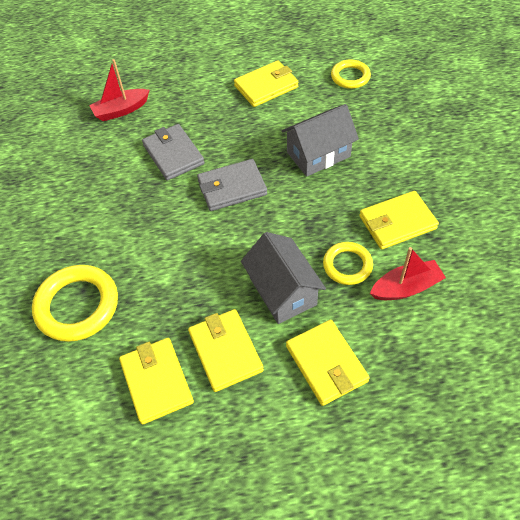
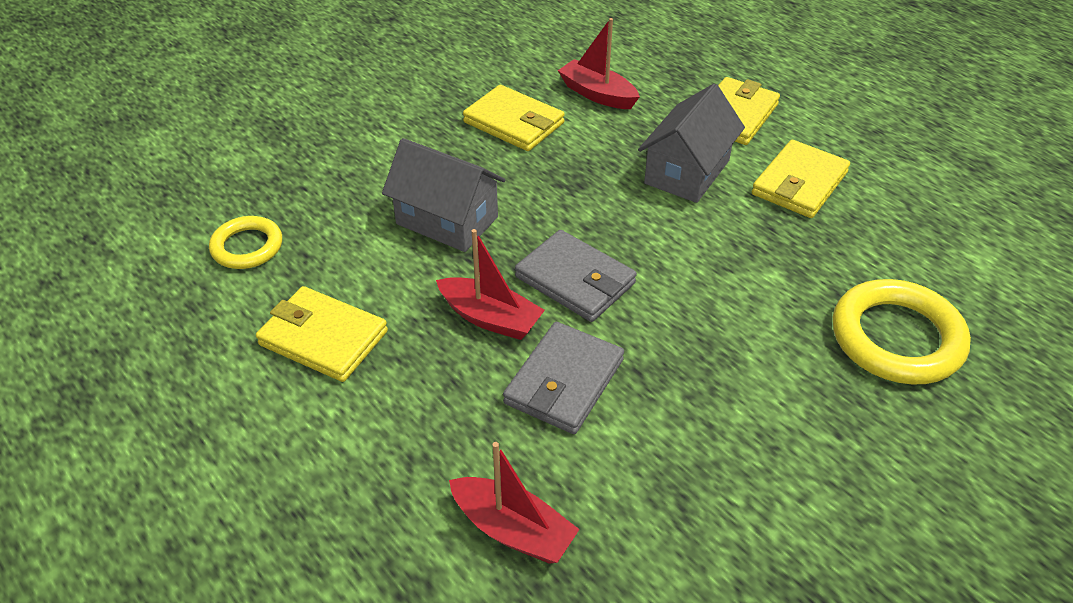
camera: 125 degrees left, 10 degrees down
(157, 381) = (888, 217): yellow wallet -> none
(233, 145) = (490, 318): none -> red boat
(347, 265) = (607, 139): yellow ring -> none

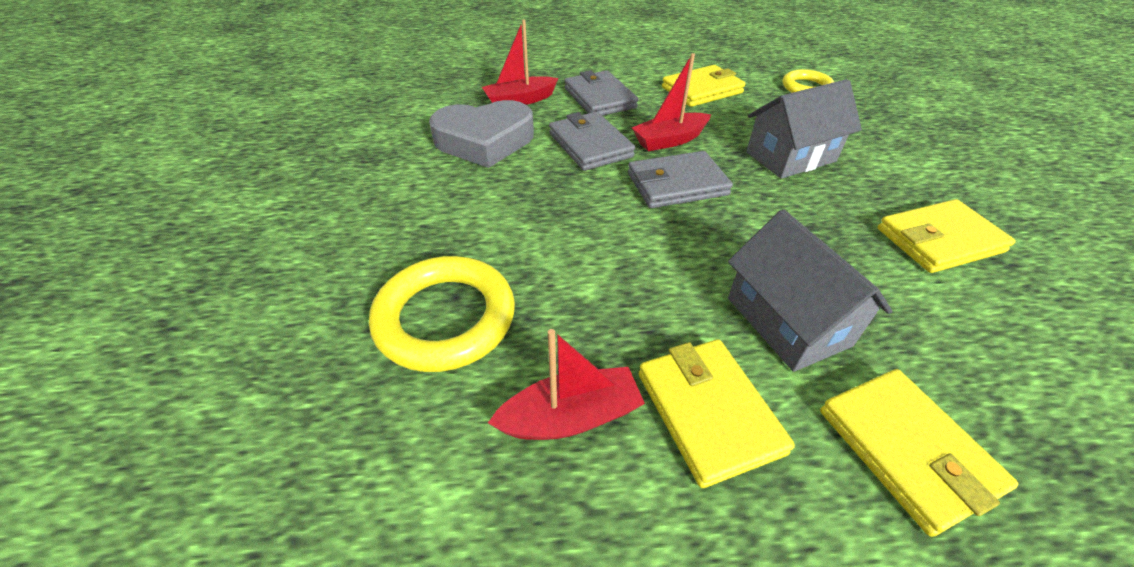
camera: 125 degrees right, 0 degrees up
(431, 435) = (599, 98): none -> grey wallet
(597, 94) = (997, 331): red boat -> red boat (570, 417)
(653, 494) = (484, 141): none -> grey heart

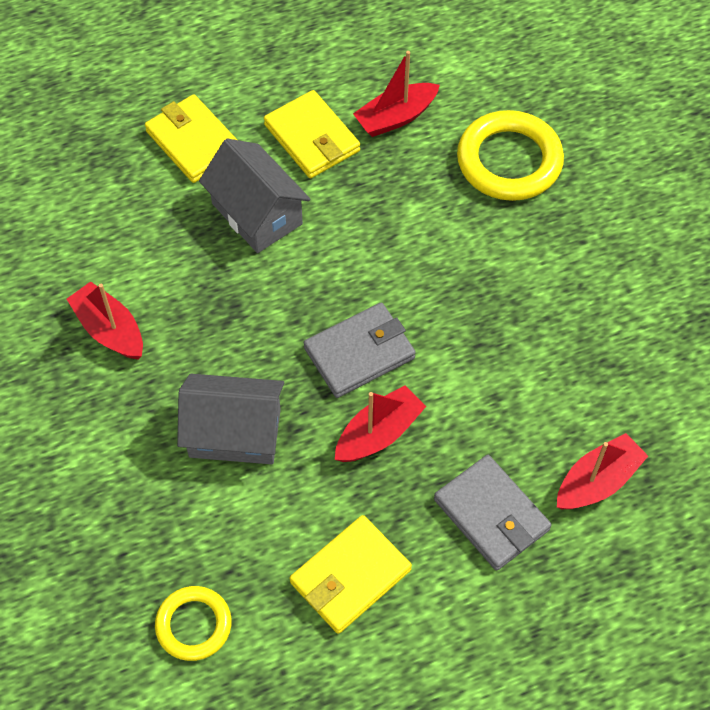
camera: 165 degrees right, 15 degrees up
(484, 141) = (595, 379): grey heart -> none
(590, 145) = (470, 400): grey wallet -> none
(790, 157) = (235, 433): grey house -> grey house turned 45 degrees clockwise
(939, 240) = (110, 330): yellow wallet -> red boat

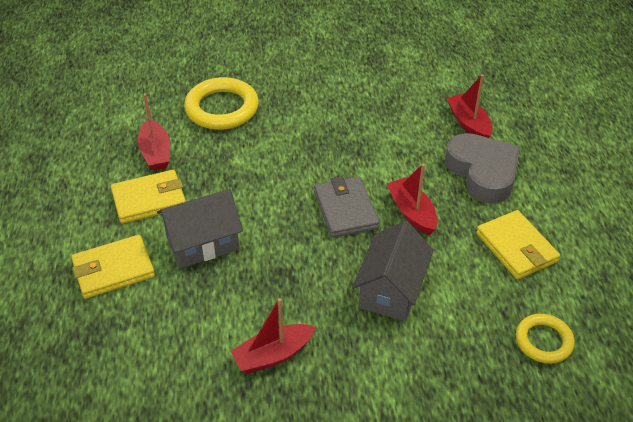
camera: 75 degrees left, 15 degrees down
(491, 515) = (483, 172): grey wallet -> grey heart

